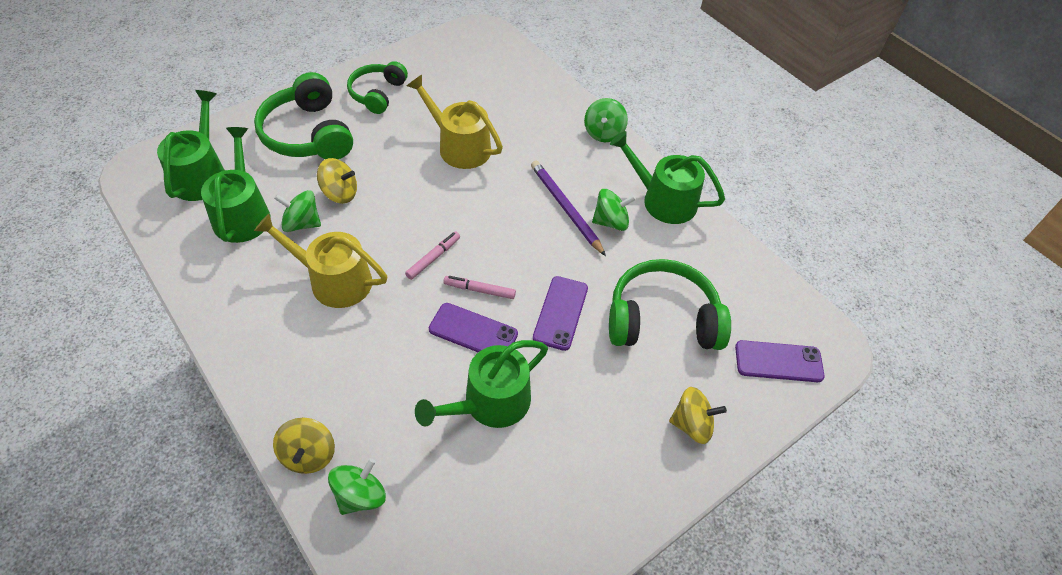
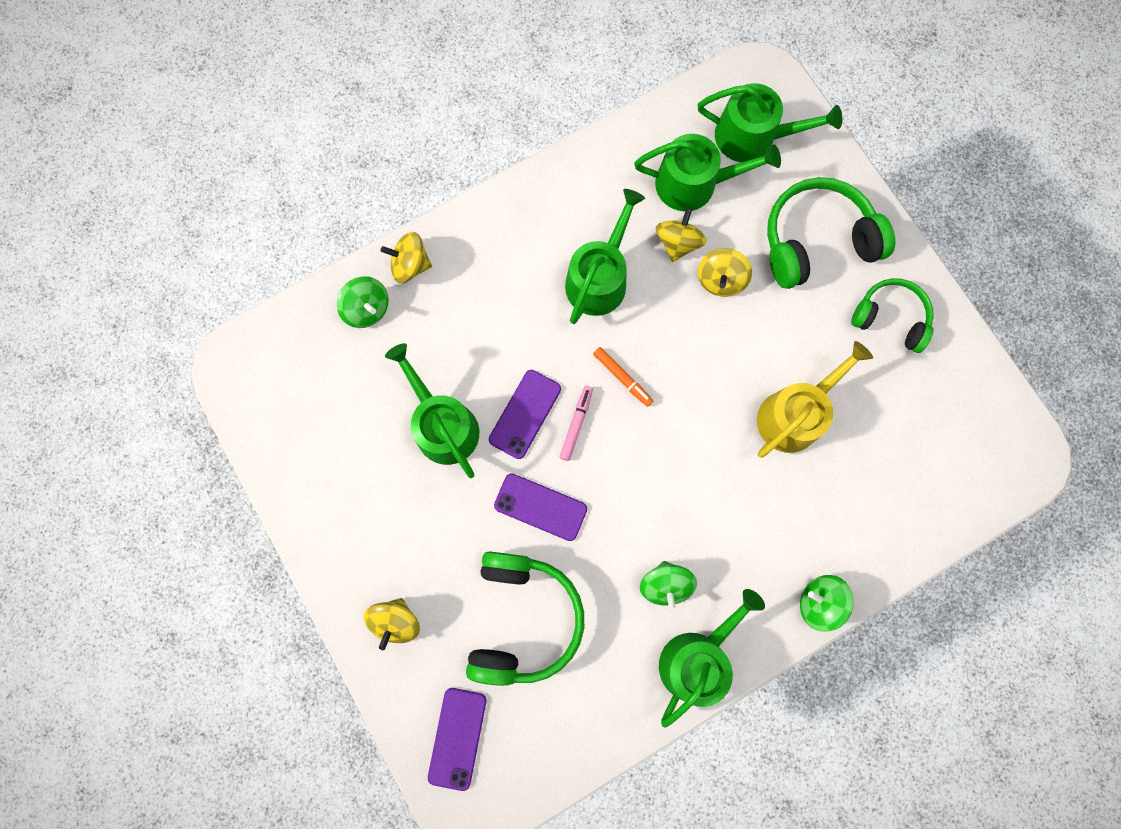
camera: 100 degrees right, 25 degrees up
(302, 223) = (678, 243): green spinning top -> yellow spinning top
(334, 280) = (599, 278): yellow watering can -> green watering can
(433, 258) = (622, 378): pink marker -> orange marker
(565, 208) = (689, 533): purple pencil -> none

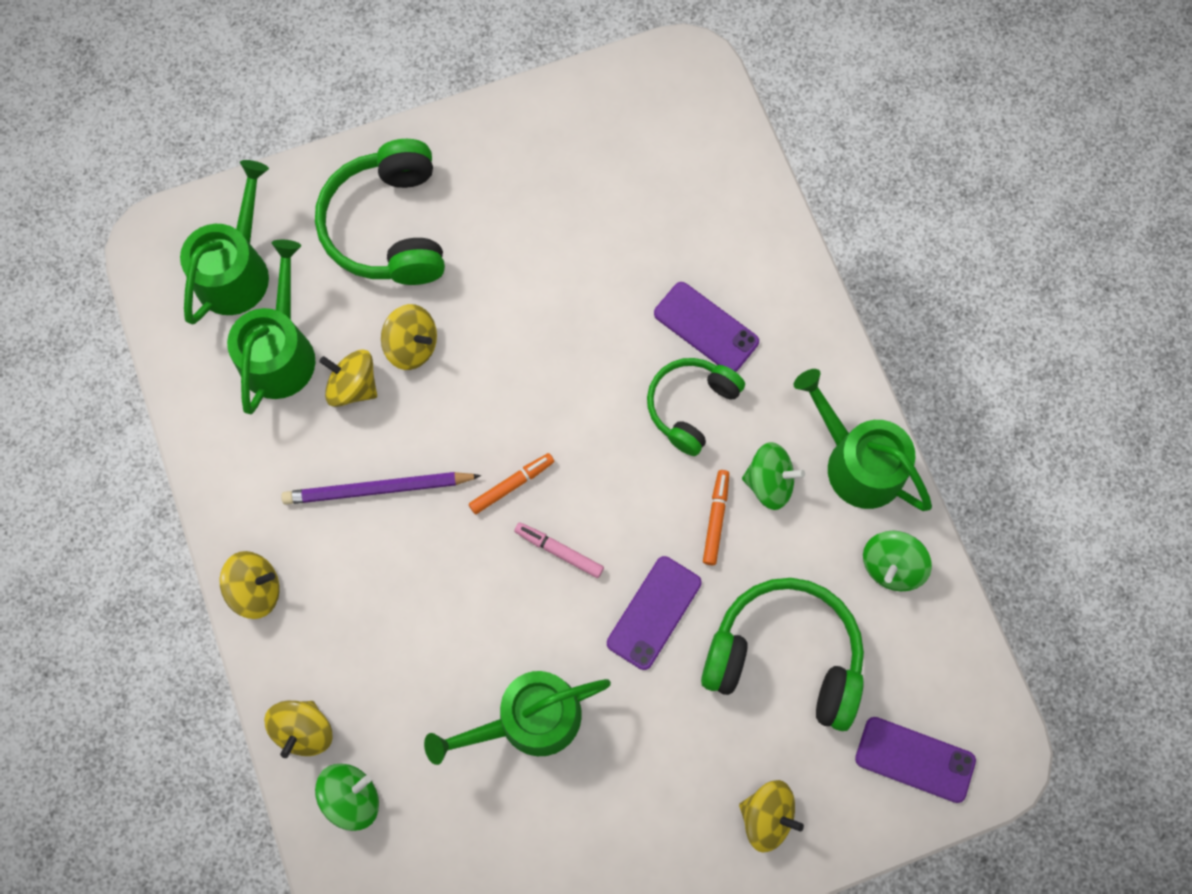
camera: 80 degrees left, 5 degrees down
(507, 208) = (256, 589): none -> yellow spinning top
(525, 414) = (534, 612): purple phone -> purple phone (706, 328)
(599, 278) = (377, 489): green watering can -> purple pencil
(626, 545) = (716, 519): none -> orange marker
(794, 414) = (594, 297): yellow watering can -> none
(819, 602) = (813, 317): green spinning top -> green spinning top (891, 566)
(890, 318) = (501, 168): green headphones -> green headphones (691, 406)

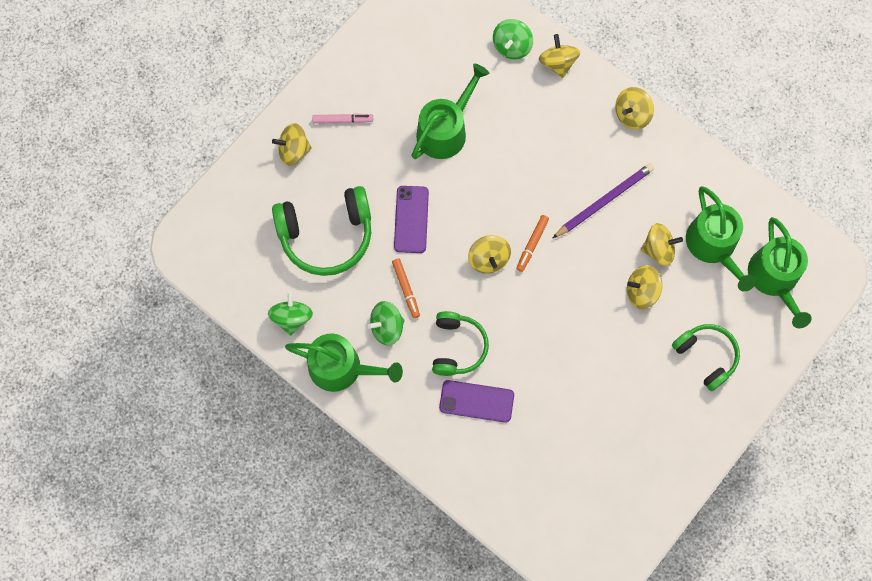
camera: 150 degrees right, 0 degrees up
(389, 227) = (706, 356): green headphones -> green headphones, size x0.64
(559, 551) = (483, 223): pink marker -> pink marker (342, 120)
(582, 498) = (488, 259): none -> yellow spinning top
(914, 759) = (228, 220): purple phone -> none

